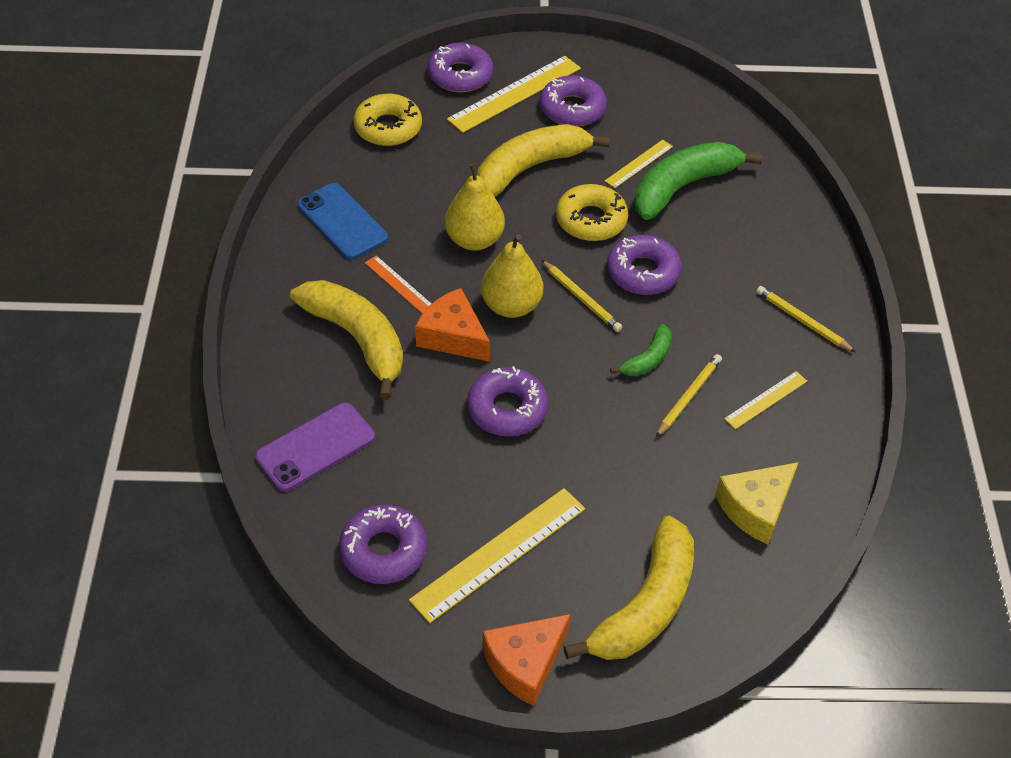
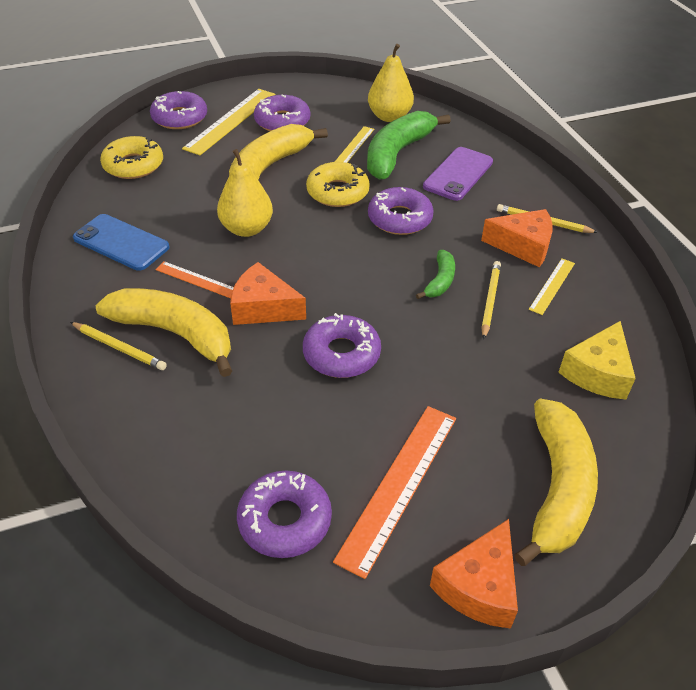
camera: 20 degrees left, 5 degrees down
(315, 447) = (173, 441): purple phone -> purple phone (458, 174)
(499, 553) = (398, 485): yellow ruler -> orange ruler
(511, 306) = (303, 270): yellow pear -> yellow pear (389, 116)
(581, 298) = (360, 250): yellow pencil -> yellow pencil (119, 348)
(762, 344) = (523, 246): none -> orange cheese

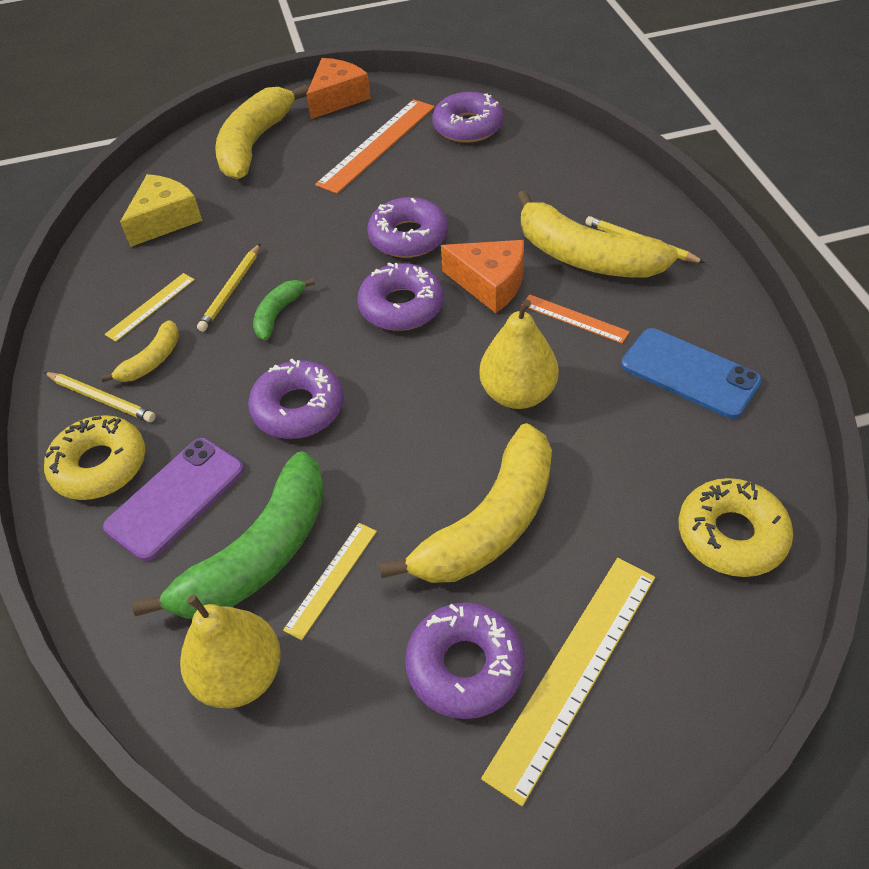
camera: 170 degrees left, 5 degrees up
(179, 117) = (686, 688): purple donut -> purple donut (401, 306)
(337, 192) = (379, 462): yellow donut -> yellow donut (100, 465)
(523, 246) = (152, 361): orange cheese -> yellow banana

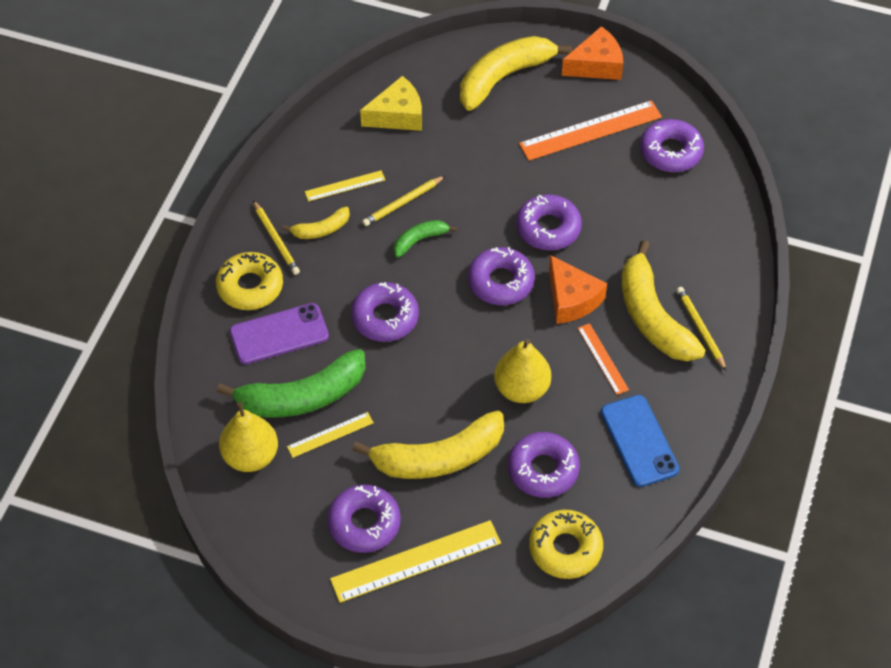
camera: 30 degrees right, 5 degrees up
(620, 463) = (543, 469): none -> purple donut

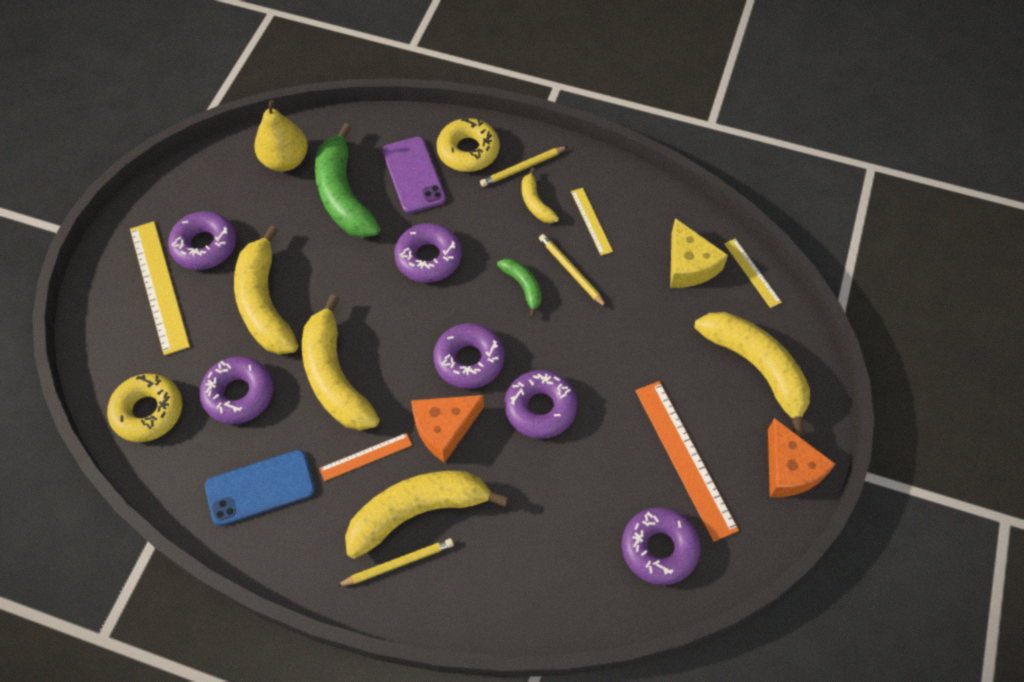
camera: 90 degrees right, 5 degrees up
(330, 435) = (300, 218): yellow ruler -> yellow ruler (752, 272)
(521, 389) = (335, 377): yellow pear -> yellow banana

